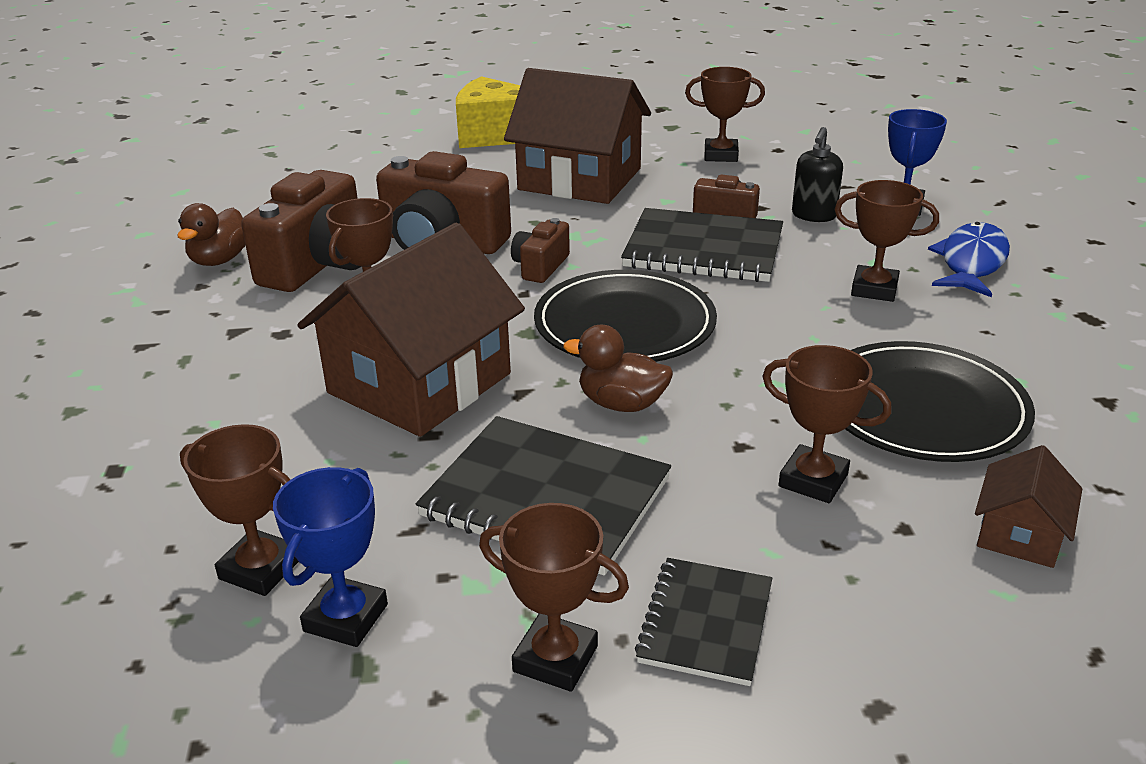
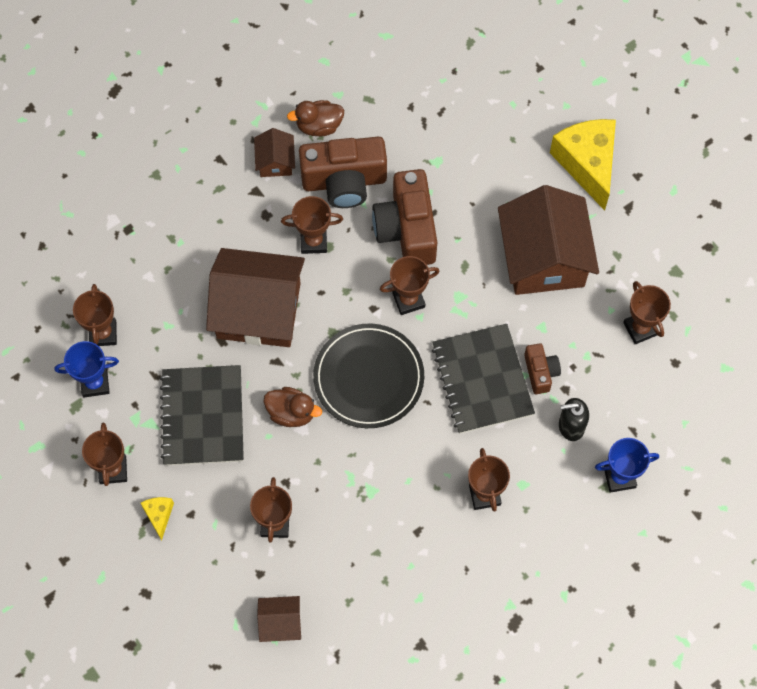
camera: 60 degrees right, 35 degrees up
(217, 303) = (275, 161): none -> brown house
(540, 266) = (408, 300): brown camera -> brown trophy
(621, 404) = (291, 413): brown duck -> brown duck turned 120 degrees clockwise
(705, 623) = (159, 515): black notebook -> yellow cheese
(922, 408) = (364, 555): black plate -> none
(971, 262) = (553, 541): blue fish -> none

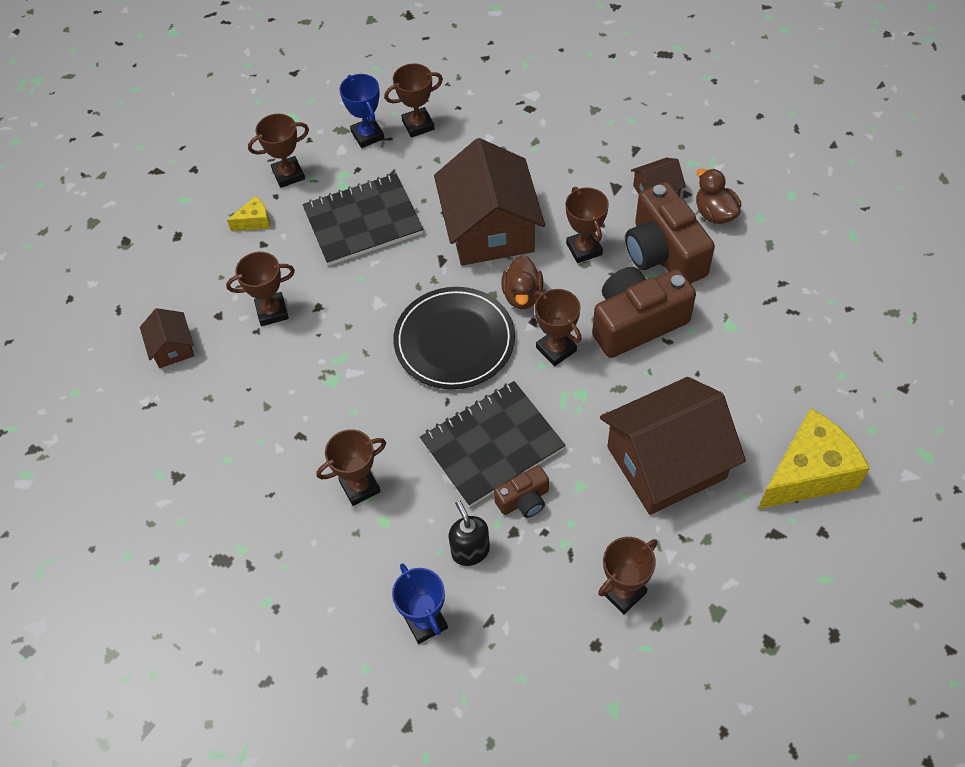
camera: 75 degrees right, 10 degrees down
(291, 413) = (392, 289): brown duck -> brown duck (522, 295)

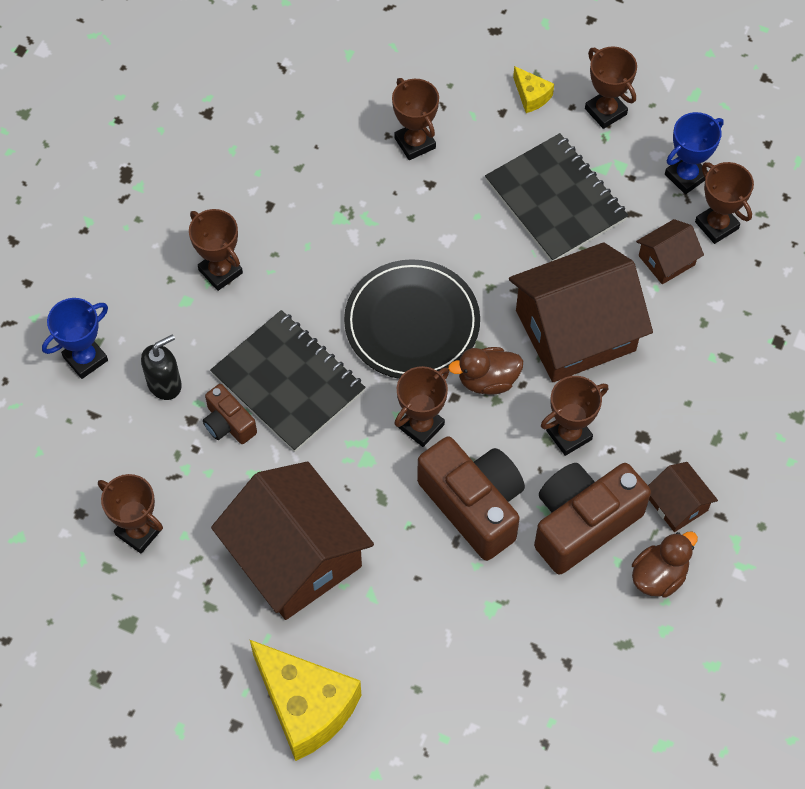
camera: 75 degrees right, 5 degrees up
(172, 347) = (352, 67): brown house -> brown house (666, 260)

